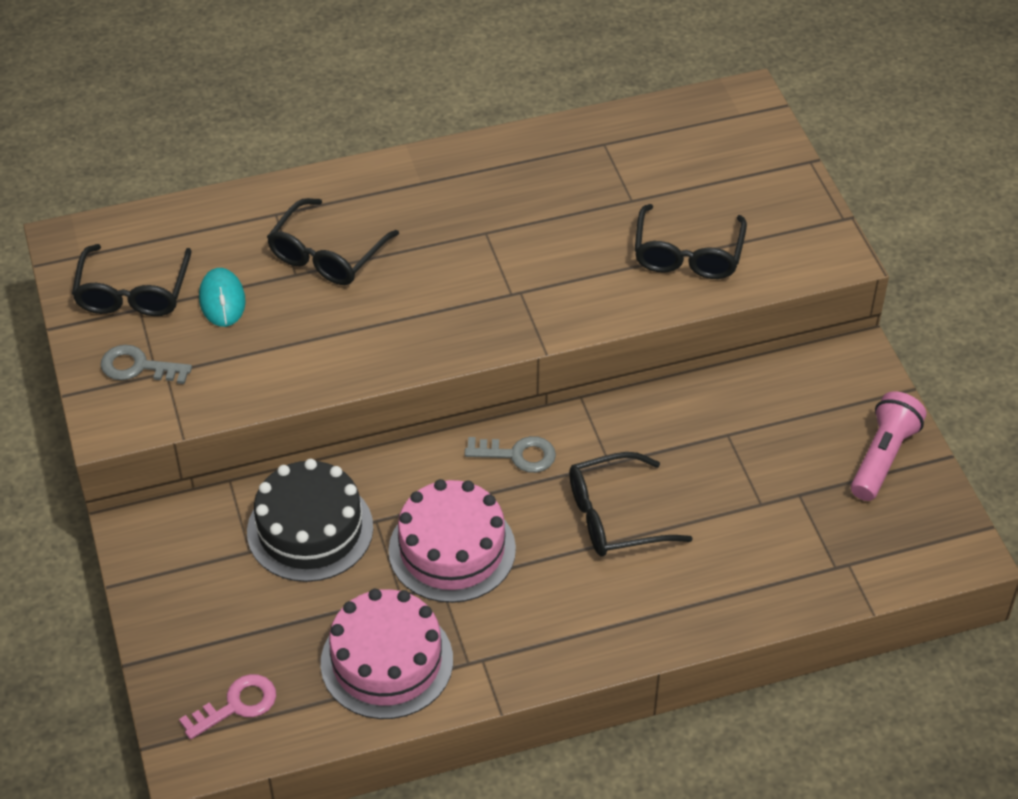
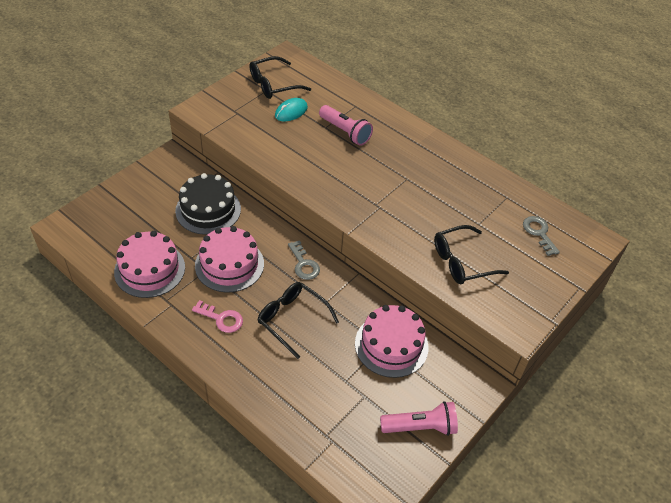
camera: 55 degrees right, 0 degrees up
(138, 367) = (234, 104): grey key -> grey key (539, 233)
(237, 705) = (97, 229): pink key -> pink key (221, 319)
(327, 255) = (345, 132): black glasses -> pink flashlight
(734, 423) = (391, 345): none -> pink cake

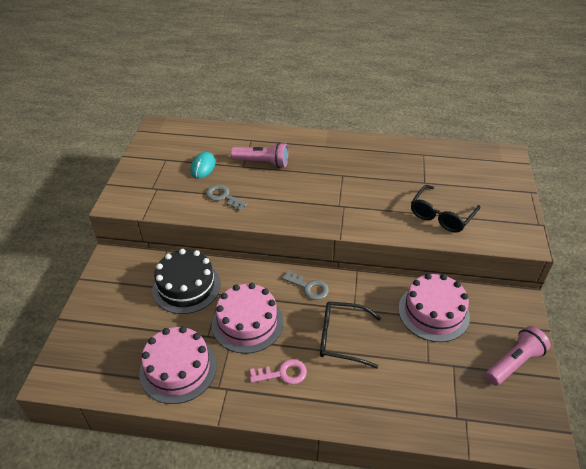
camera: 30 degrees left, 5 degrees down
(273, 84) = (168, 152): black glasses -> none
(539, 233) = (468, 168): grey key -> grey key (223, 197)

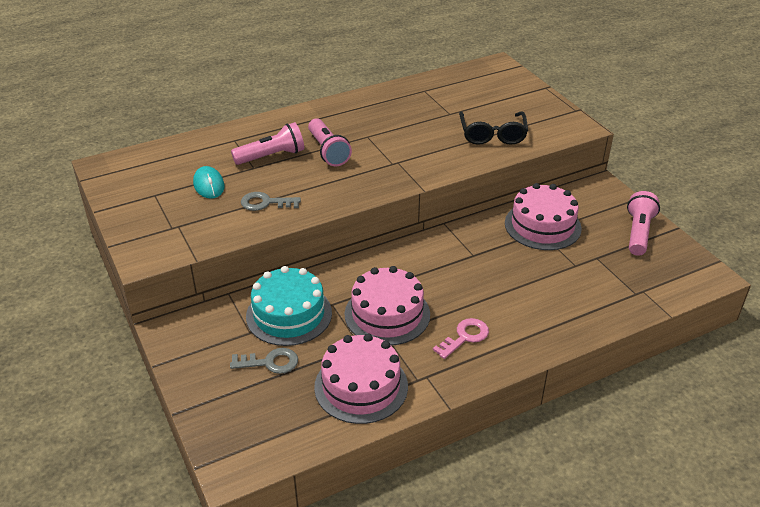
camera: 35 degrees left, 5 degrees down
(186, 286) = (289, 314): black cake -> turquoise cake
(303, 175) = (328, 151): none -> pink flashlight
(309, 287) = (414, 257): grey key -> grey key (270, 362)
(341, 338) = (487, 283): black glasses -> none

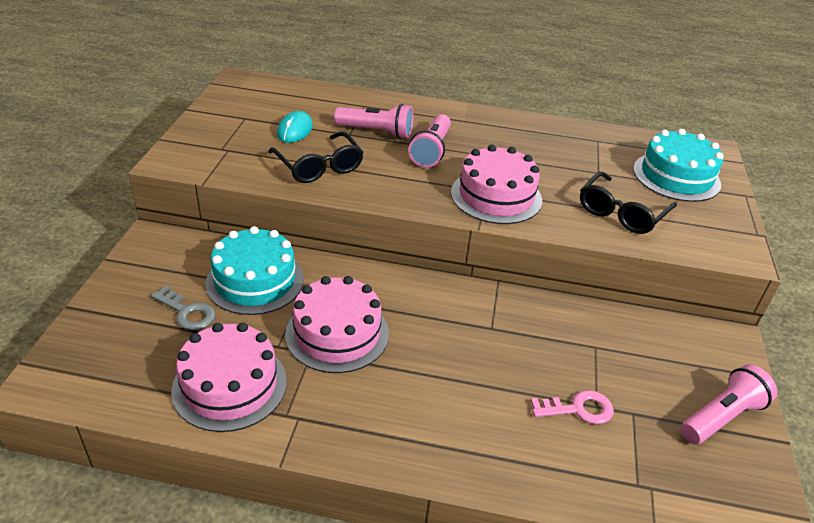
camera: 35 degrees right, 0 degrees up
(265, 203) = (319, 166): grey key -> black glasses
(465, 337) = (383, 404): pink key -> pink key (578, 409)
(496, 93) = (676, 176): none -> turquoise cake
(542, 225) = (605, 341): pink cake -> pink cake (496, 196)

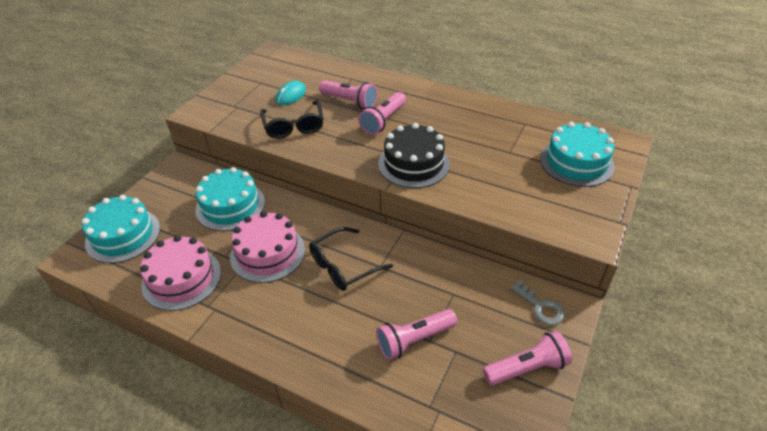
camera: 20 degrees right, 5 degrees up
(110, 340) = (123, 235): none -> turquoise cake
(187, 312) = (177, 223): grey key -> grey key (540, 307)
(496, 196) = (414, 164): pink cake -> black cake
(578, 409) = (414, 340): pink key -> pink flashlight
(621, 213) = (509, 189): black glasses -> black glasses (343, 266)

